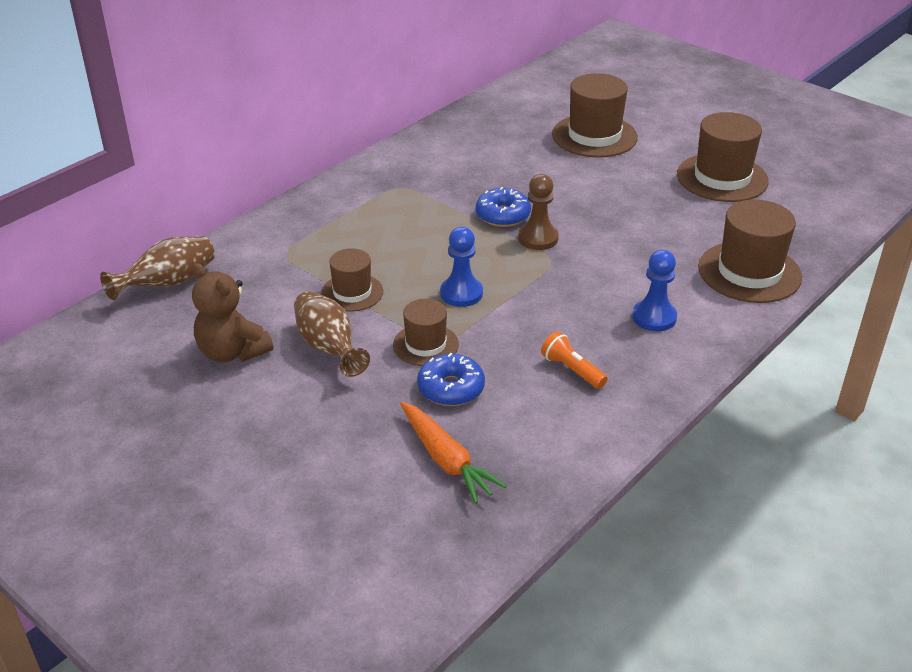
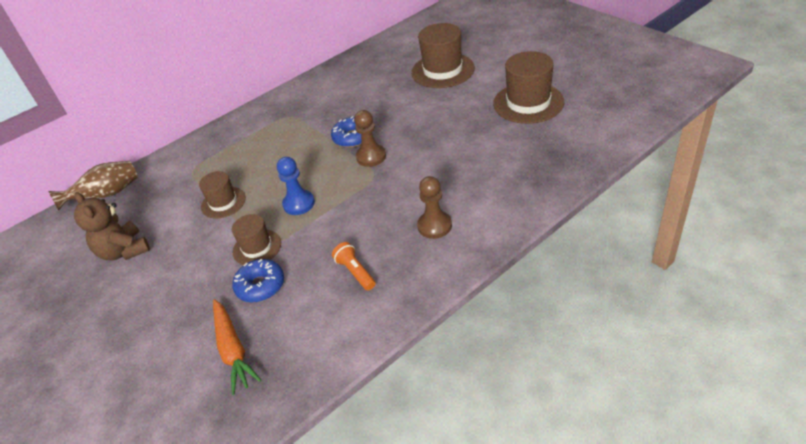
camera: 15 degrees right, 5 degrees up
(329, 348) = (189, 249): brown vase -> none
(654, 317) = (434, 226): blue pawn -> brown pawn
(749, 272) = (523, 185): brown hat -> none

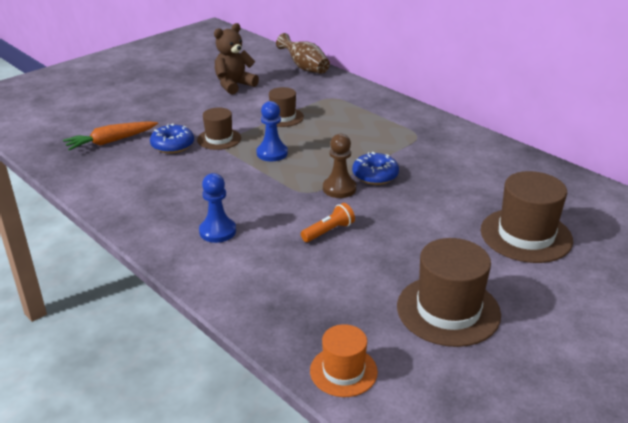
camera: 80 degrees right, 10 degrees down
(355, 272) = (170, 189): orange flashlight -> orange flashlight (329, 231)
(434, 226) = (217, 231): brown pawn -> blue pawn
(597, 144) = (343, 371): none -> orange hat

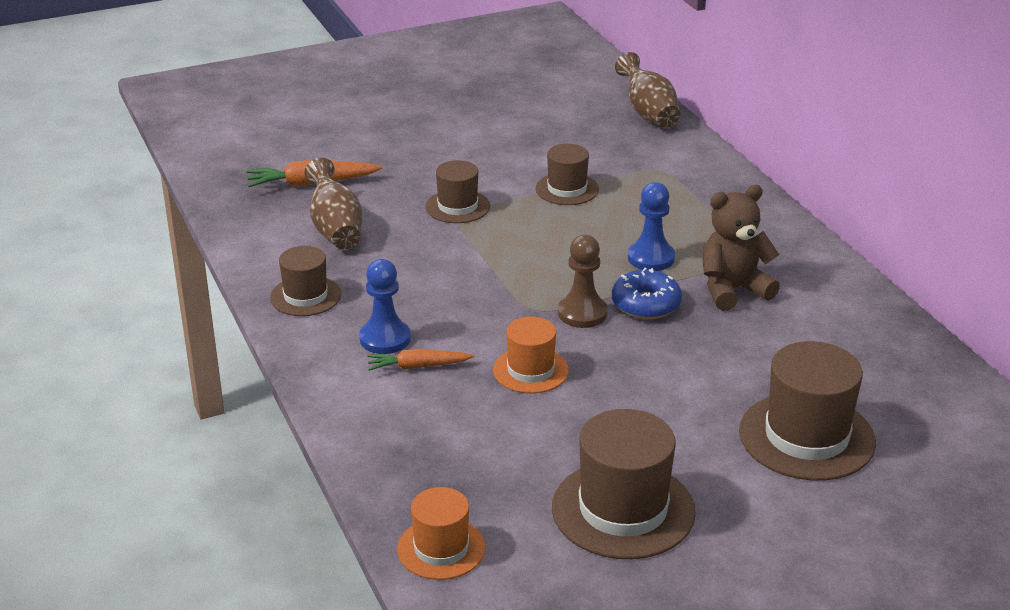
camera: 20 degrees right, 0 degrees up
(143, 167) = (335, 229): none -> brown vase
(145, 214) = (305, 296): none -> brown hat
(172, 145) = (389, 204): blue donut -> none
(234, 85) = (525, 125): brown teddy bear -> brown teddy bear (733, 290)
(251, 245) = (418, 366): none -> orange carrot
(272, 153) = (519, 242): blue pawn -> blue pawn (651, 258)
(329, 231) = (530, 370): orange flashlight -> orange hat

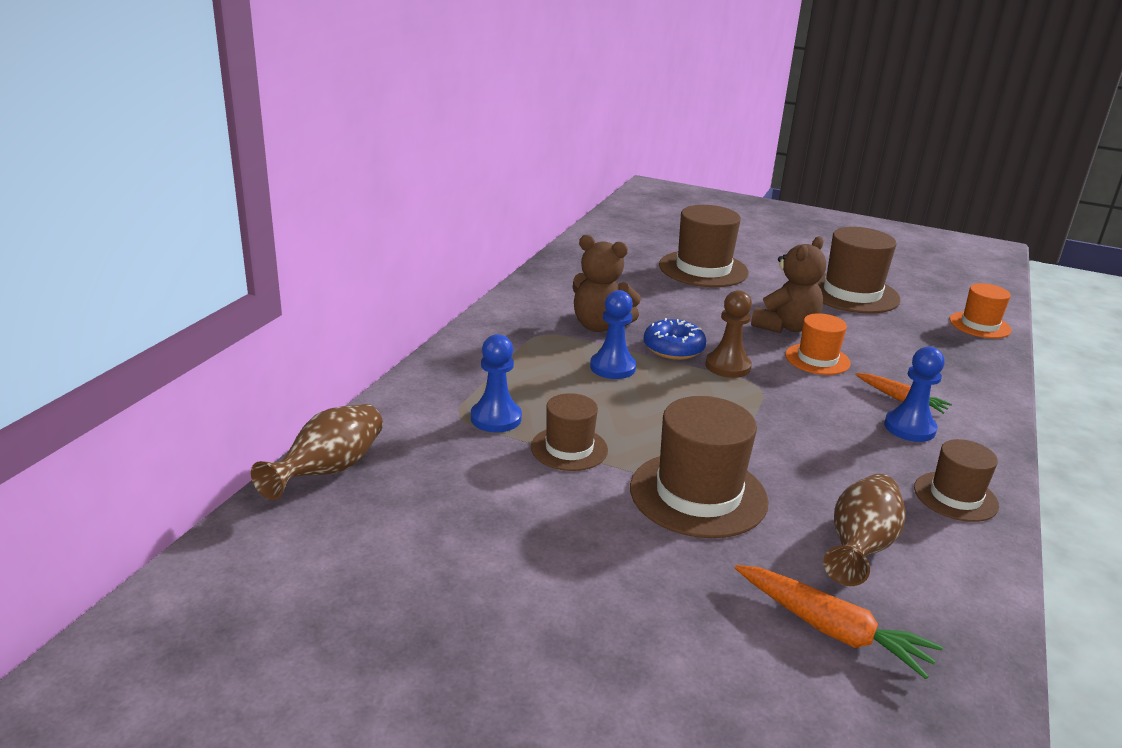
camera: 135 degrees left, 5 degrees down
(457, 206) = (698, 494): brown hat -> brown hat, size x1.67
(608, 396) = (785, 327): none -> brown teddy bear
(638, 181) = (496, 418): none -> blue pawn

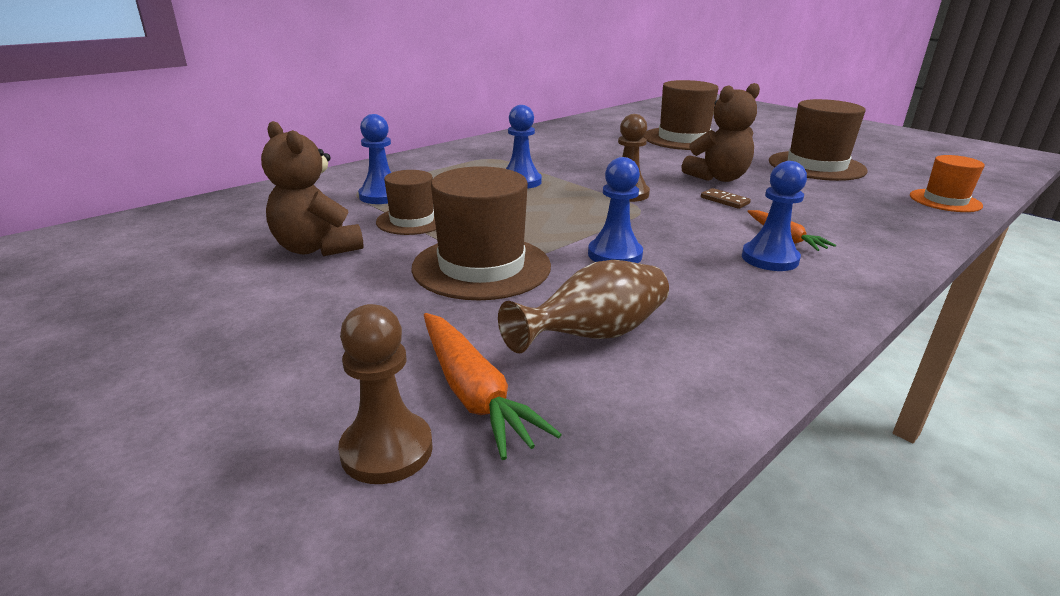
camera: 25 degrees right, 0 degrees up
(329, 471) = (218, 205): brown vase -> none
(600, 326) = (544, 159): brown teddy bear -> brown teddy bear (317, 248)
(673, 348) = (591, 178): blue donut -> none
(791, 452) = (615, 255): none -> blue pawn
(817, 359) = (724, 200): orange hat -> brown domino
(827, 698) = (387, 450): none -> brown pawn
(955, 496) = (762, 318): brown hat -> none

